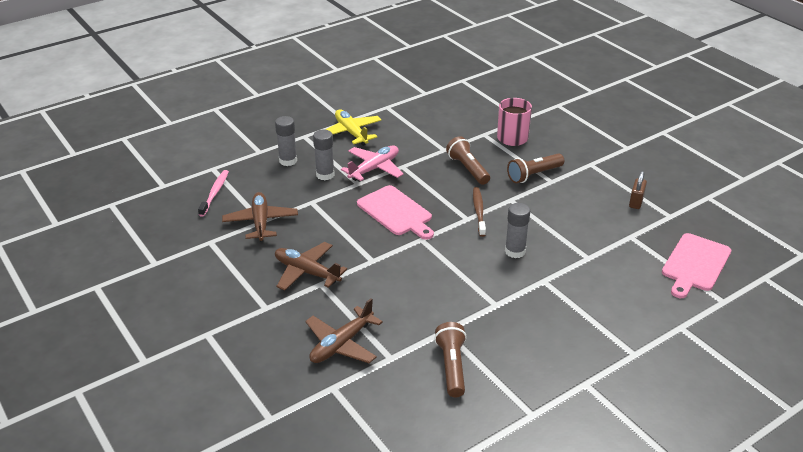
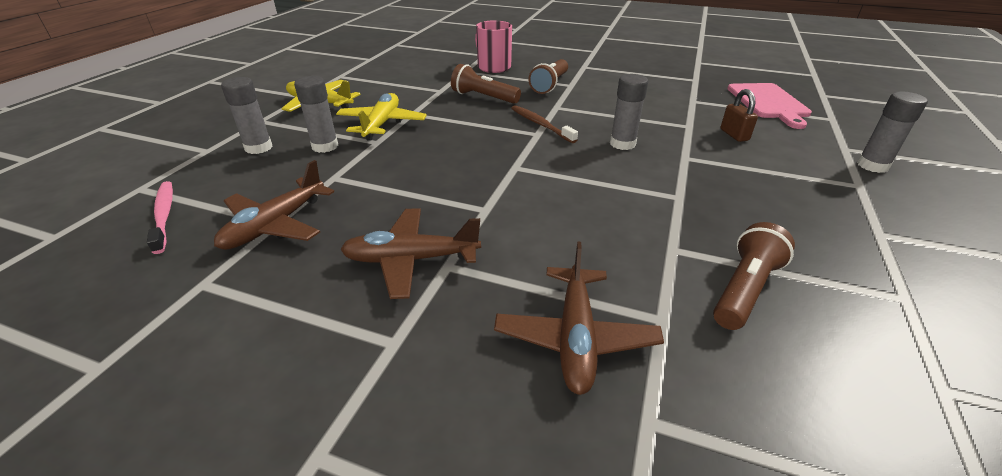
camera: 35 degrees left, 0 degrees up
(260, 222) = (276, 225): brown plane -> brown plane turned 105 degrees counterclockwise
(374, 168) = (382, 124): pink plane -> yellow plane
(396, 212) = (454, 153): pink cutting board -> none
(451, 367) = (744, 289): brown flashlight -> brown flashlight turned 75 degrees clockwise
(636, 202) = (657, 79): brown padlock -> brown padlock (734, 135)
(674, 347) = (872, 165): none -> grey glue stick

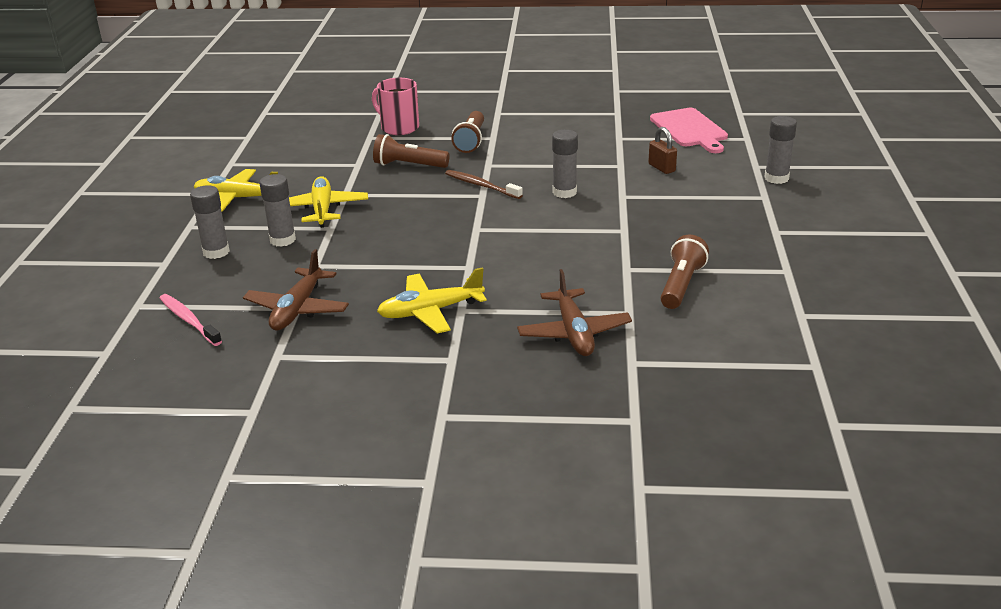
camera: 15 degrees left, 5 degrees down
(411, 260) = (430, 311): brown plane -> yellow plane

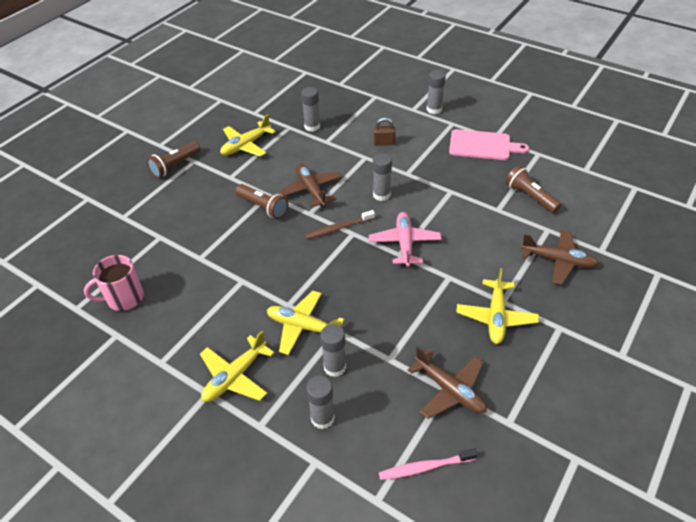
camera: 60 degrees left, 15 degrees up
(399, 127) = (200, 235): pink mug -> pink mug (124, 298)
(409, 165) = (272, 253): brown flashlight -> brown flashlight (175, 165)
(496, 227) = (404, 243): none -> pink plane
(526, 155) = (311, 190): none -> brown plane
(556, 104) = (246, 145): none -> yellow plane
(635, 123) = (312, 126): none -> grey glue stick
(689, 129) = (343, 110): pink cutting board -> pink cutting board (482, 145)

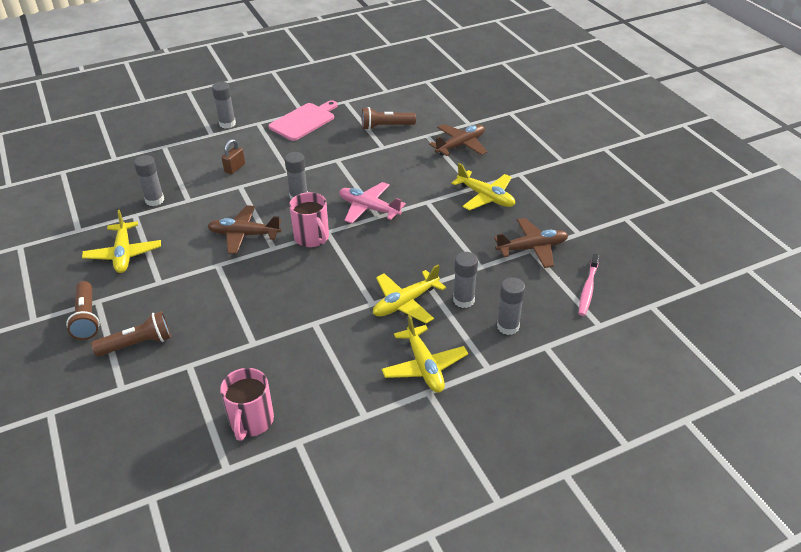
camera: 60 degrees left, 5 degrees down
(263, 207) = (231, 274): brown flashlight -> brown flashlight (137, 344)
(338, 228) = (312, 237): brown toothbrush -> pink mug

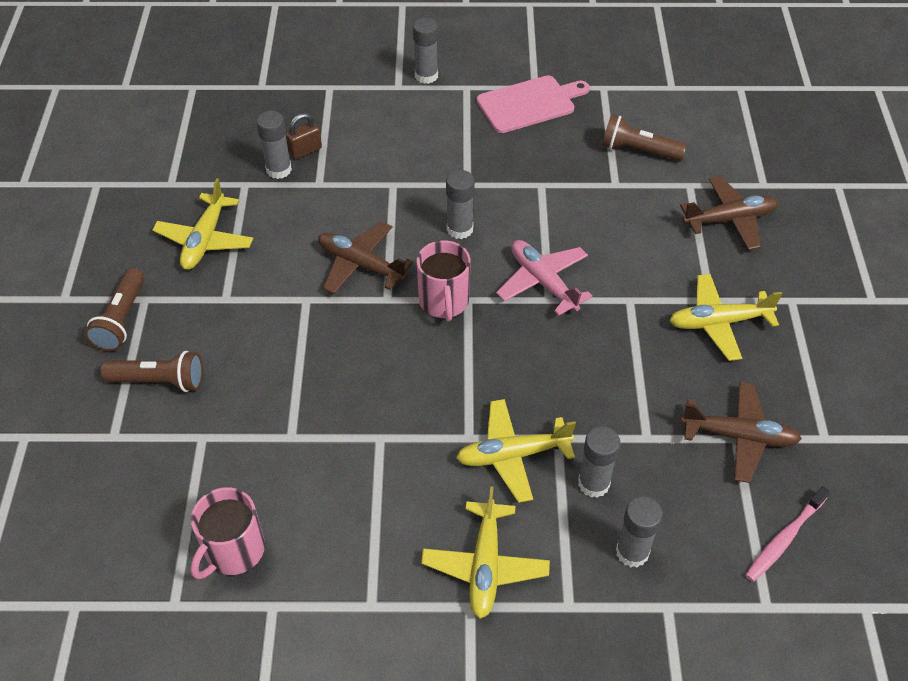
camera: 25 degrees right, 10 degrees up
(235, 168) = (400, 153): brown padlock -> brown padlock (305, 150)
(485, 197) = (718, 323): yellow plane -> yellow plane turned 105 degrees clockwise

